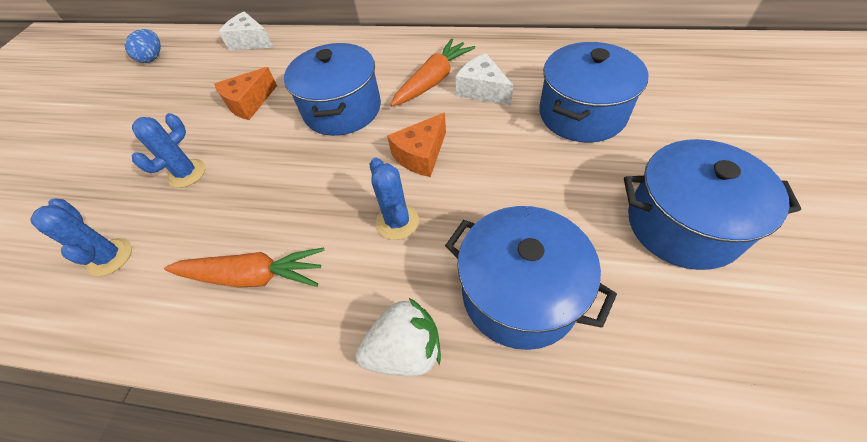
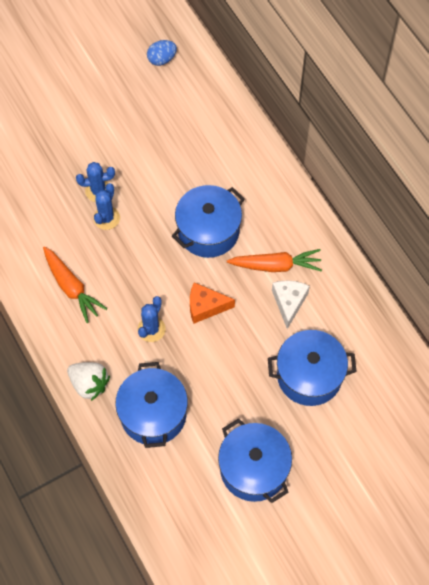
camera: 45 degrees right, 10 degrees up
(110, 257) = (29, 210): blue cactus -> blue cactus (106, 218)
(249, 103) = (171, 169): orange cheese -> none
(250, 42) = (226, 107): white cheese -> none

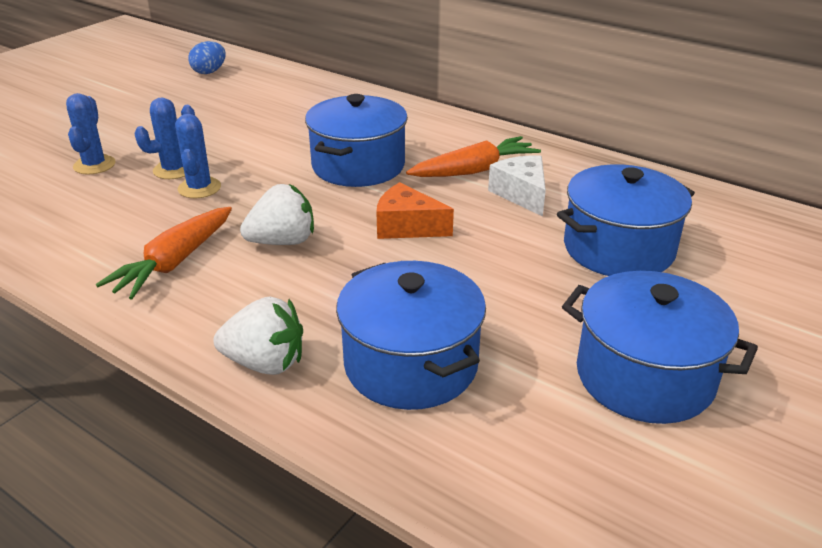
camera: 25 degrees left, 30 degrees down
(72, 287) = (174, 262): orange carrot -> orange carrot turned 90 degrees clockwise
(133, 292) = (282, 241): none -> white strawberry
(151, 329) = (338, 269): blue cactus -> blue cactus (94, 165)
(205, 306) = (407, 227): orange cheese -> orange cheese turned 45 degrees clockwise

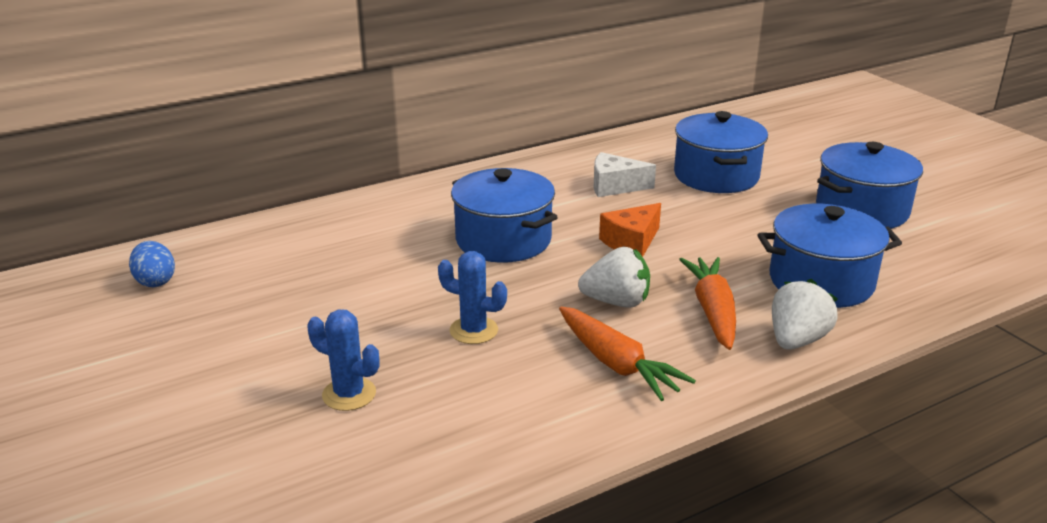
camera: 65 degrees left, 5 degrees down
(174, 170) = (415, 341): blue cactus -> none
(282, 241) = (616, 302): white strawberry -> white strawberry turned 90 degrees clockwise
(474, 170) = (559, 193): orange carrot -> orange carrot (712, 311)

